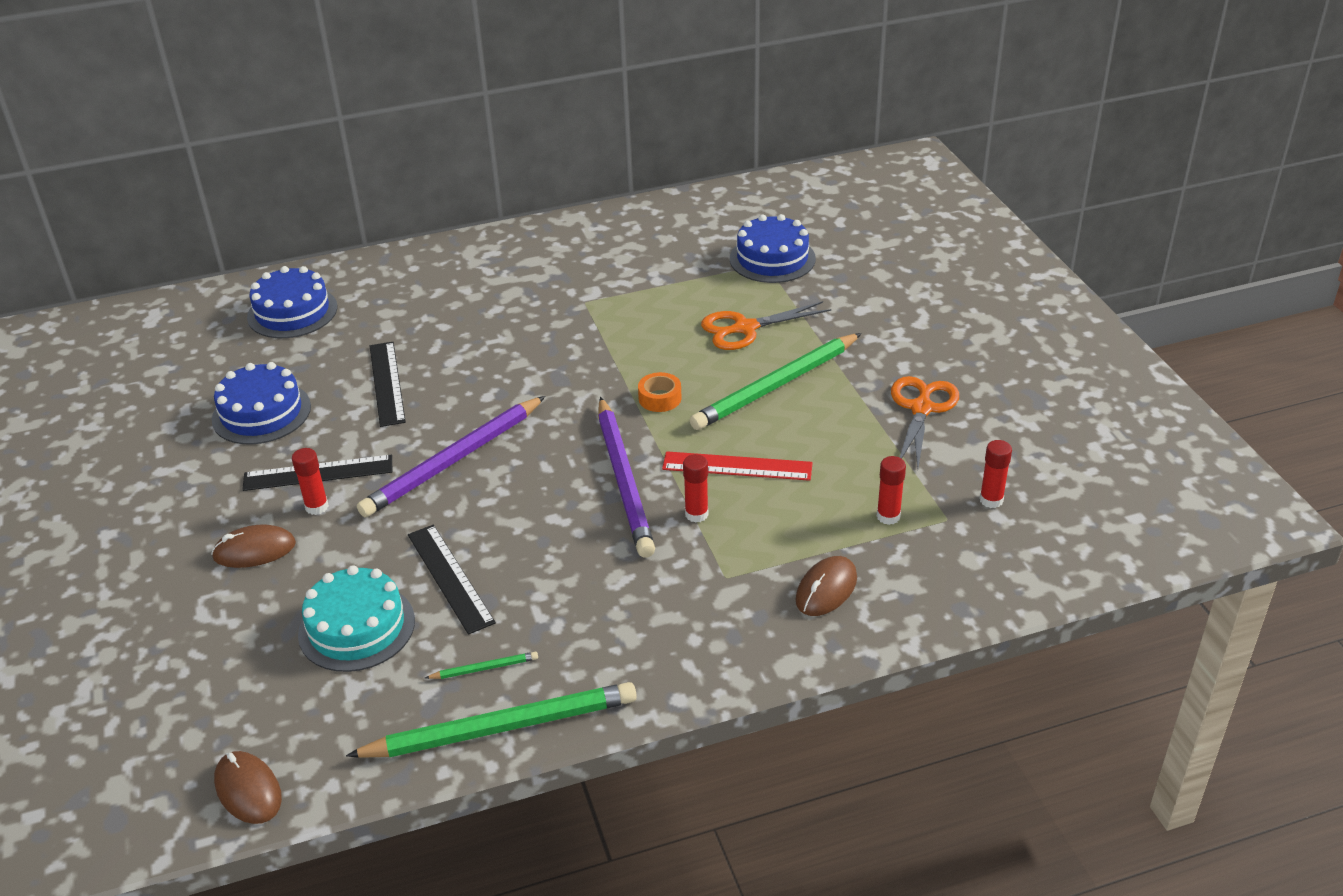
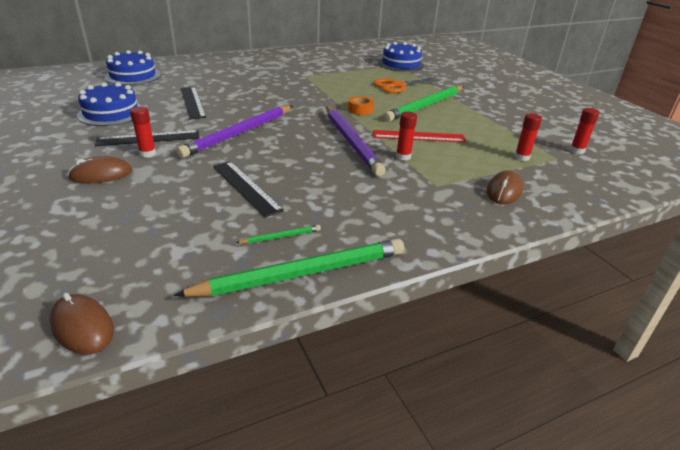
camera: 10 degrees left, 5 degrees down
(356, 627) = (179, 215): turquoise cake -> none
(921, 408) = (512, 115): orange scissors -> none

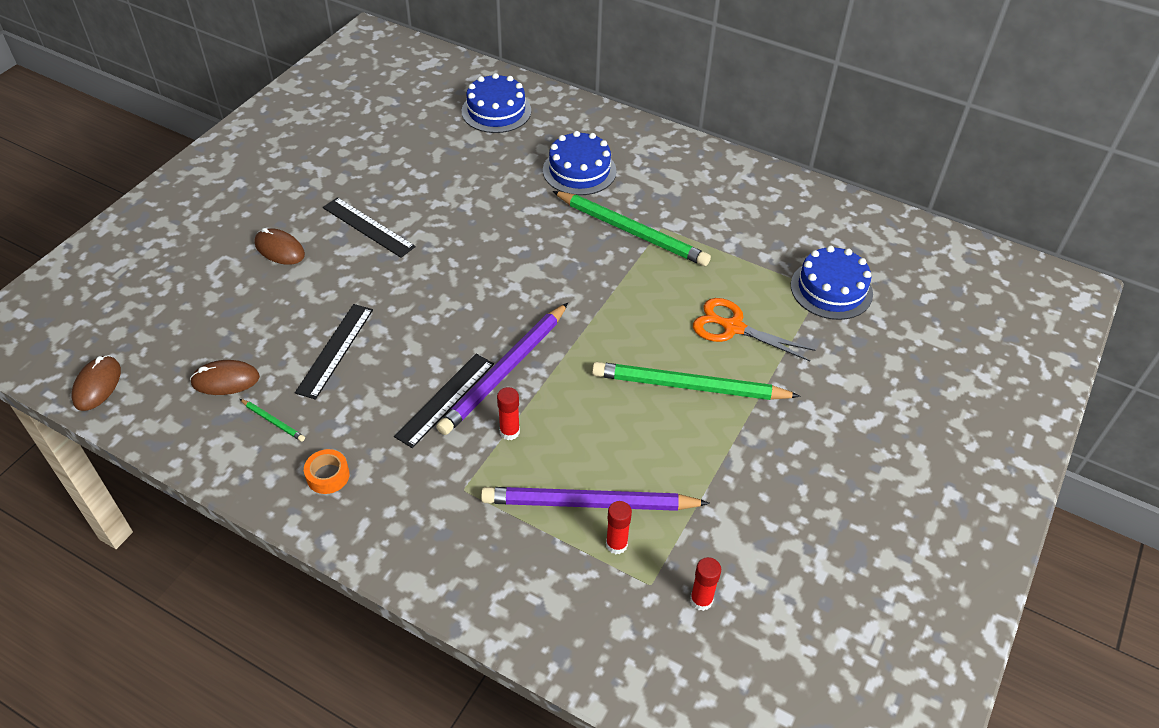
camera: 55 degrees right, 15 degrees up
(111, 113) = (395, 166): blue cake -> blue cake (579, 170)
(147, 153) = (339, 248): red glue stick -> none
(192, 102) = (477, 197): black ruler -> black ruler (445, 399)
(239, 133) = (439, 277): purple pencil -> purple pencil (589, 503)
(302, 274) = (230, 464): green pencil -> green pencil (631, 231)
(360, 110) = (606, 333): orange tape -> orange tape (328, 476)
(419, 136) = (580, 421): red ruler -> none
(504, 191) = (504, 555): brown mouse -> brown mouse (225, 380)

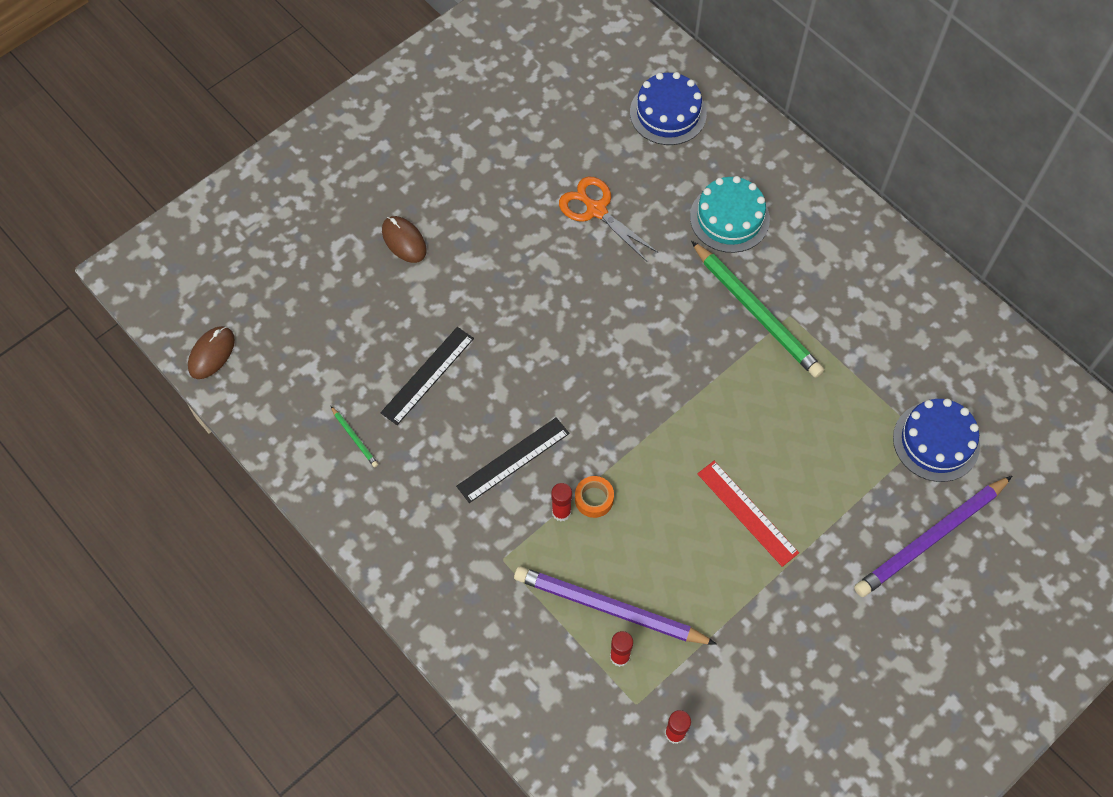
camera: 20 degrees right, 15 degrees up
(225, 380) = (323, 380): brown mouse -> none
(328, 476) = (389, 509): orange tape -> orange tape (594, 499)
(368, 227) = (495, 236): black ruler -> none
(505, 371) = (577, 444): purple pencil -> purple pencil (930, 538)
(579, 170) = (729, 218): blue cake -> turquoise cake
(689, 386) = (747, 513): green pencil -> red ruler
(733, 327) = (815, 458): orange scissors -> orange scissors (596, 210)

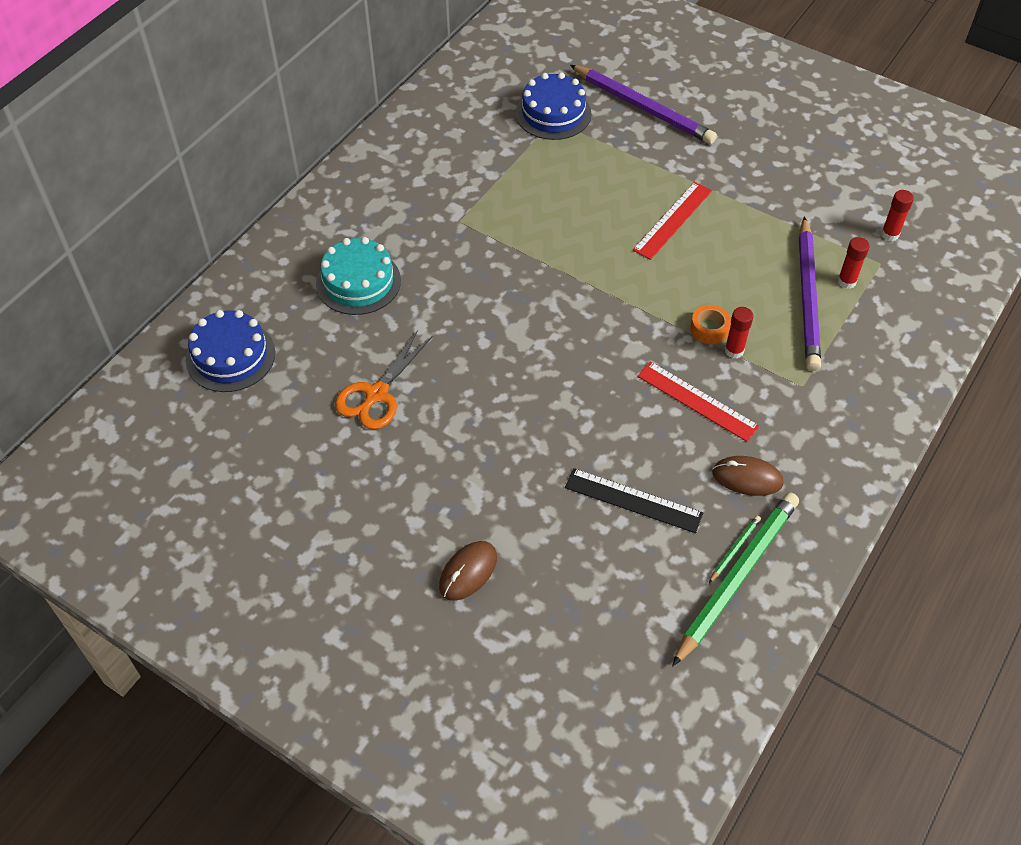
camera: 105 degrees left, 10 degrees down
(211, 353) = (692, 741): brown mouse -> brown mouse (747, 478)
(513, 459) = (697, 401): black ruler -> red ruler
(756, 312) = (463, 245): green pencil -> green pencil (737, 577)

